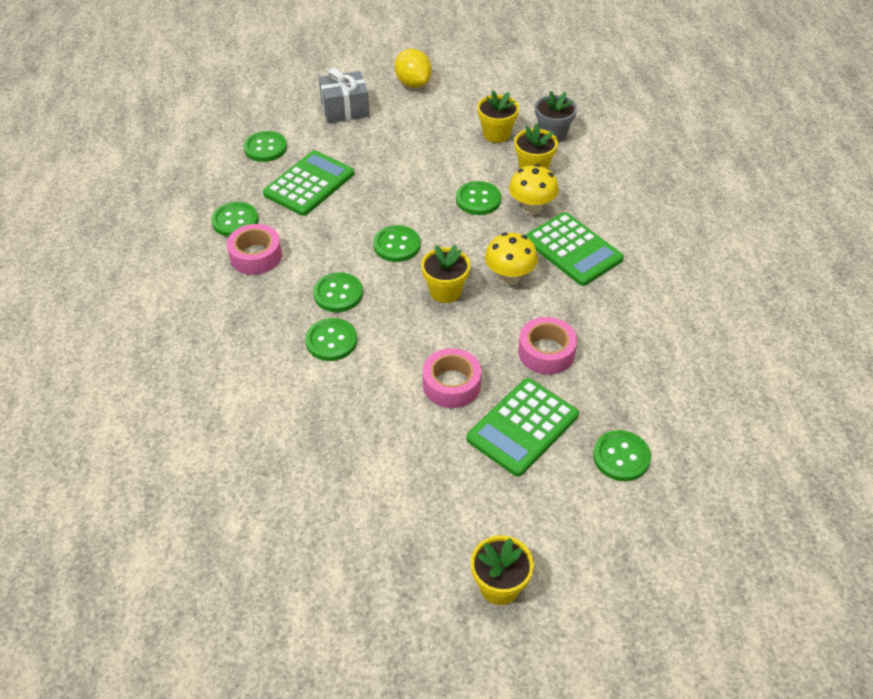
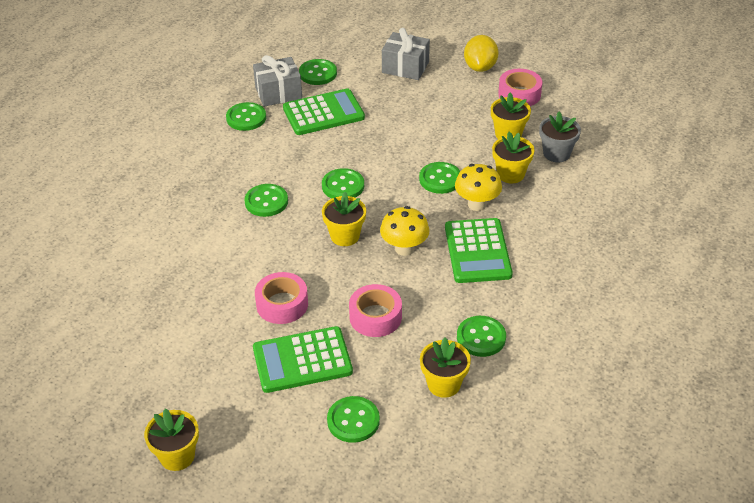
camera: 35 degrees right, 5 degrees down
(244, 182) = (278, 93): none -> grey gift
(256, 256) = (236, 149): pink tape -> pink tape (519, 94)
(331, 341) = (229, 232): green button -> green button (481, 337)
(661, 381) = (444, 384): none -> yellow flower pot

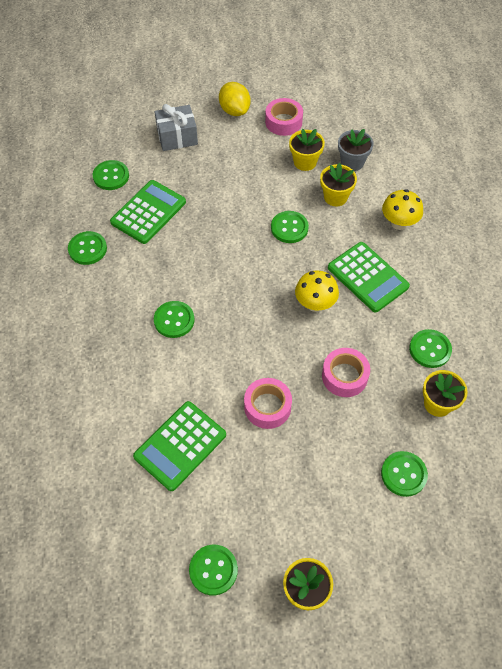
camera: 35 degrees left, 15 degrees up
(278, 93) = (94, 211): grey gift -> none
(302, 360) = (324, 446): green calculator -> green calculator (180, 446)
(343, 186) = (222, 273): green button -> green button (213, 570)
(345, 236) = (262, 317): yellow flower pot -> none
(477, 204) = (334, 236): yellow mushroom -> yellow mushroom (399, 223)

